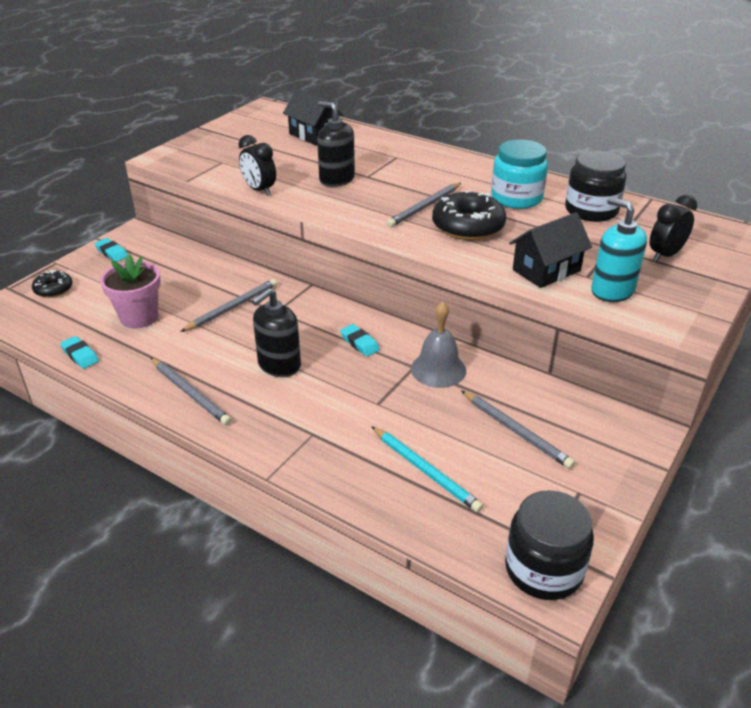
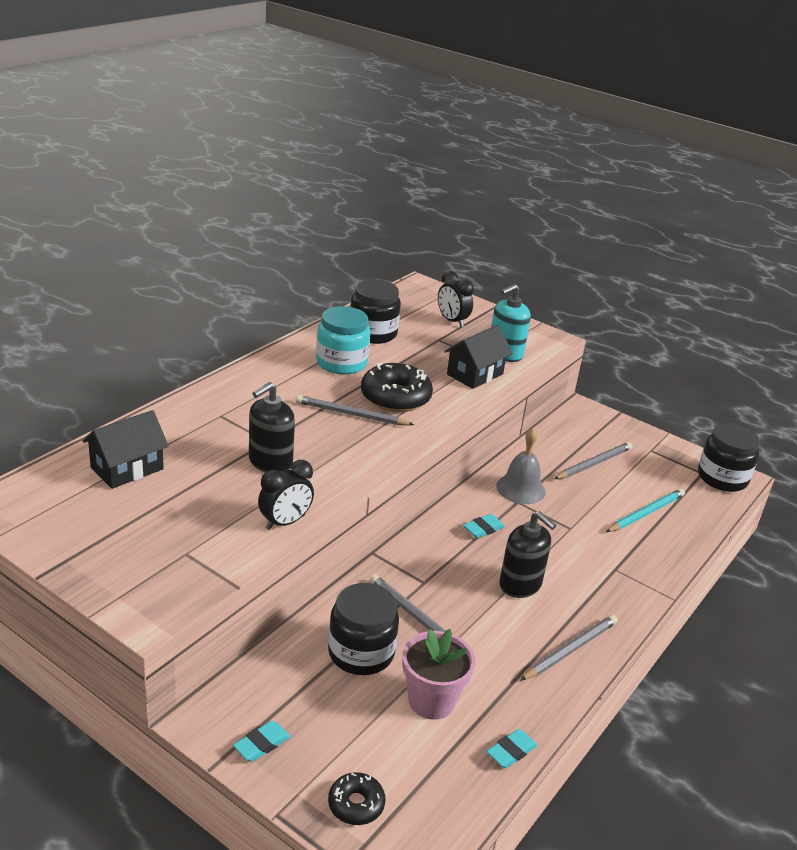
camera: 90 degrees left, 5 degrees down
(192, 284) = (361, 652): none -> black jar
(425, 207) = (351, 414): grey pencil -> grey pencil turned 150 degrees clockwise
(546, 270) = (475, 374): black house -> black house turned 75 degrees clockwise

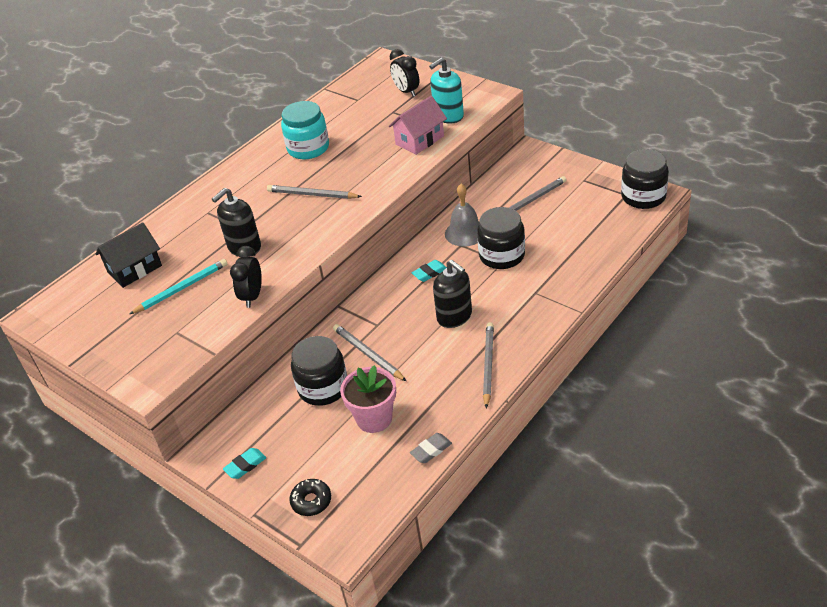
camera: 10 degrees right, 10 degrees up
(285, 522) = (252, 296): black clock -> black clock turned 135 degrees clockwise
(373, 333) = (337, 115): black jar -> black jar (502, 255)
(395, 397) = (350, 173): black donut -> none
(475, 374) = (419, 140): black house -> pink house
(511, 751) = (431, 450): turquoise eraser -> grey eraser
(570, 650) = (488, 365): grey pencil -> grey pencil turned 45 degrees counterclockwise
(645, 513) = (569, 239): turquoise pencil -> turquoise pencil (181, 288)

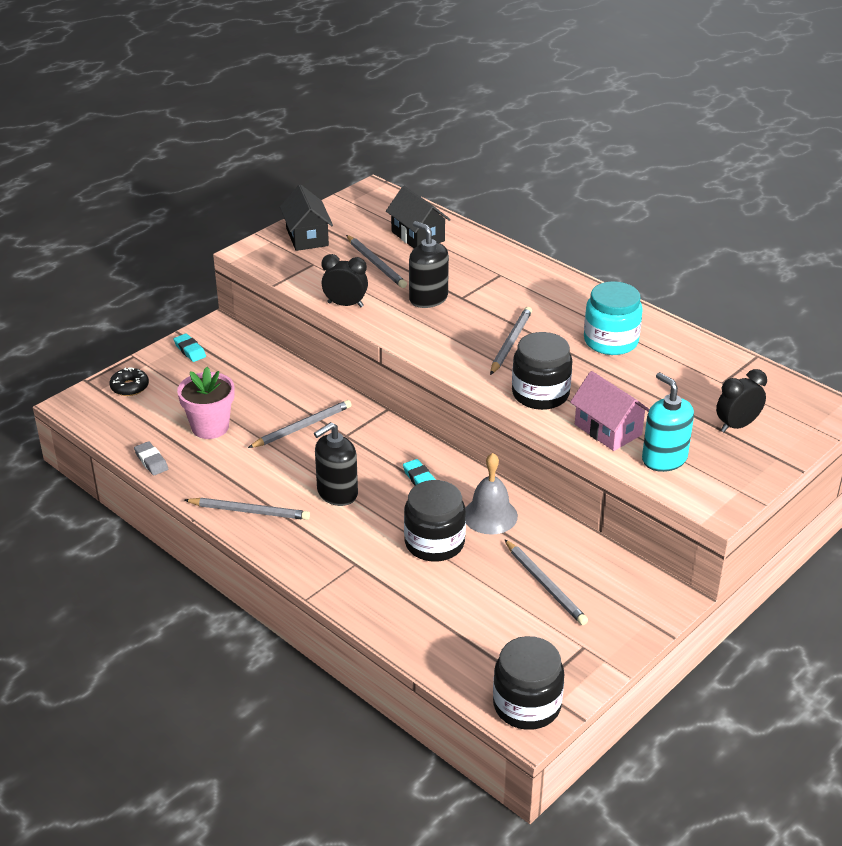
camera: 90 degrees right, 5 degrees down
(122, 346) = (307, 237): none -> black house
(181, 288) = (376, 264): turquoise pencil -> grey pencil
(323, 388) = (267, 396): black jar -> black jar (540, 394)

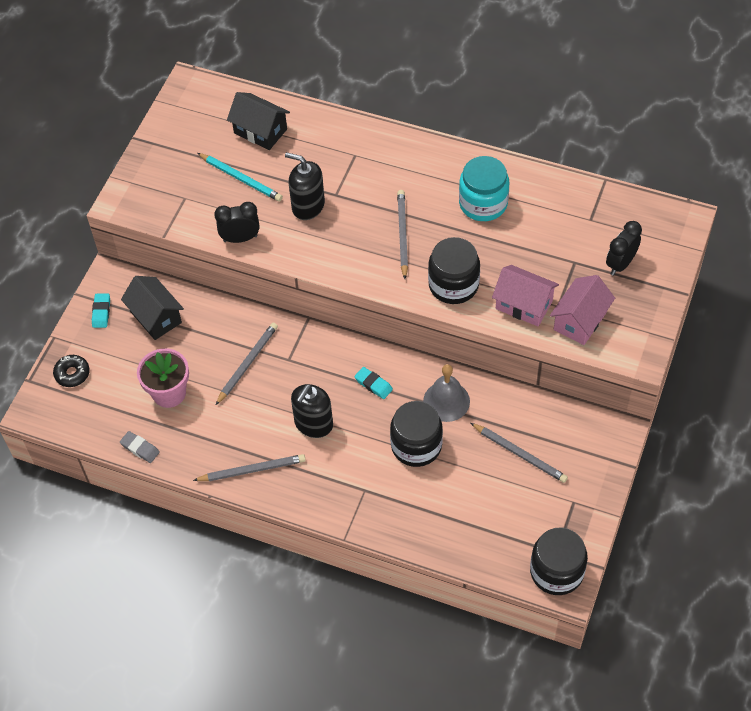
camera: 20 degrees left, 20 degrees up
(190, 350) = (101, 312): turquoise eraser -> turquoise eraser turned 60 degrees clockwise
(307, 237) = (161, 165): black house -> black house (156, 317)
(376, 264) = (241, 178): grey pencil -> turquoise pencil
(664, 459) = (580, 320): turquoise soap dispenser -> pink house

